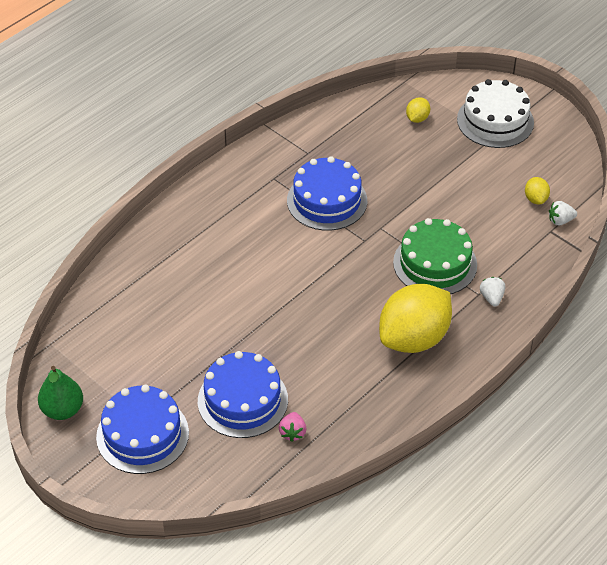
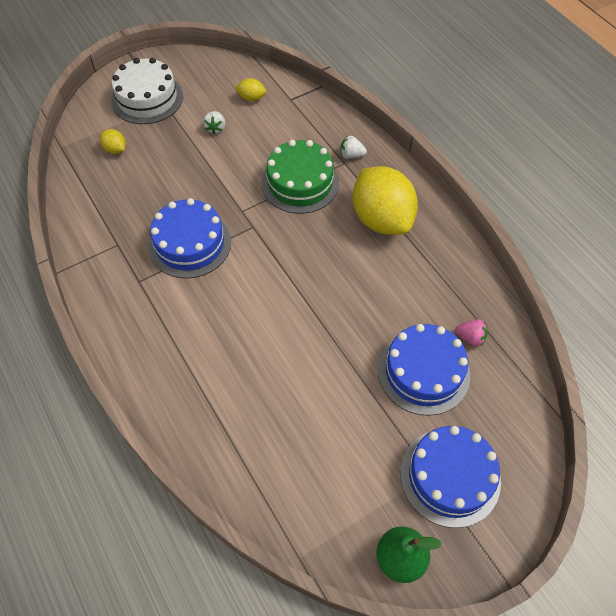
camera: 75 degrees left, 10 degrees up
(560, 220) = (282, 90): white strawberry -> white strawberry (215, 128)

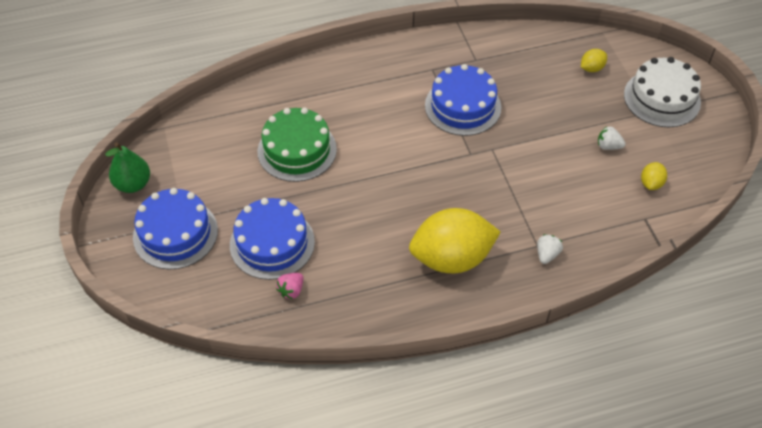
camera: 105 degrees right, 5 degrees down
(300, 183) = (517, 201): green cake -> green cake (297, 150)

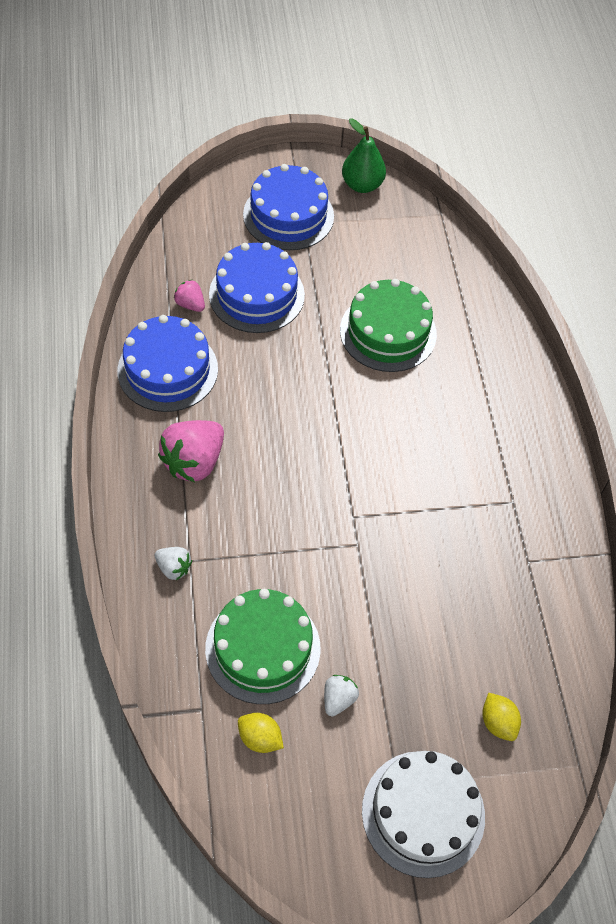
camera: 95 degrees right, 5 degrees up
(451, 258) = (194, 462): yellow lemon -> pink strawberry
(463, 106) = (438, 525): blue cake -> blue cake (167, 369)
(589, 191) = (263, 648): none -> green cake

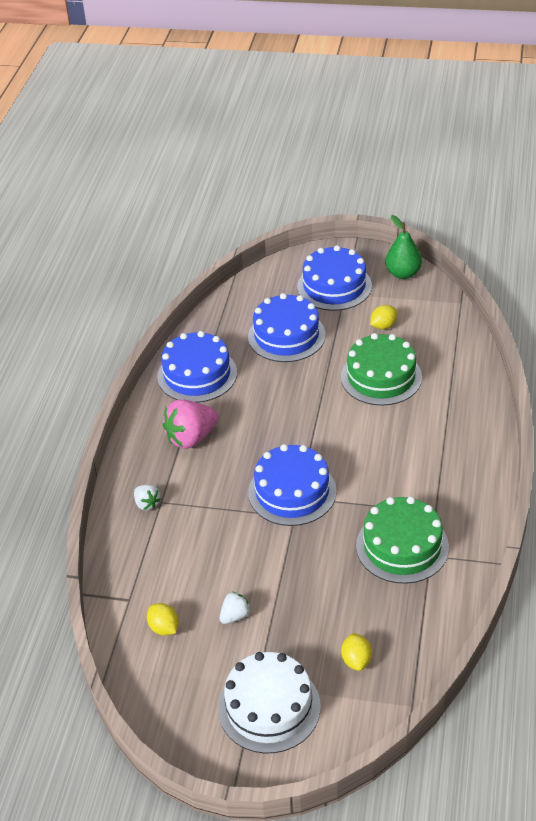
camera: 25 degrees right, 15 degrees down
(190, 304) = (232, 334): pink strawberry -> none
(263, 648) = (191, 570): green cake -> green cake (402, 546)
(342, 511) = (292, 492): none -> blue cake
(365, 261) = (383, 326): none -> yellow lemon

